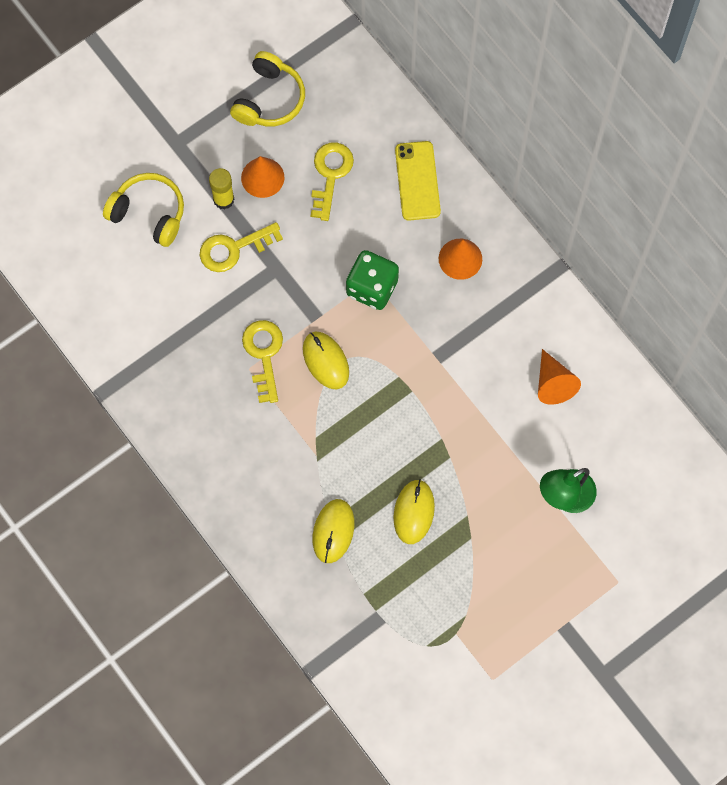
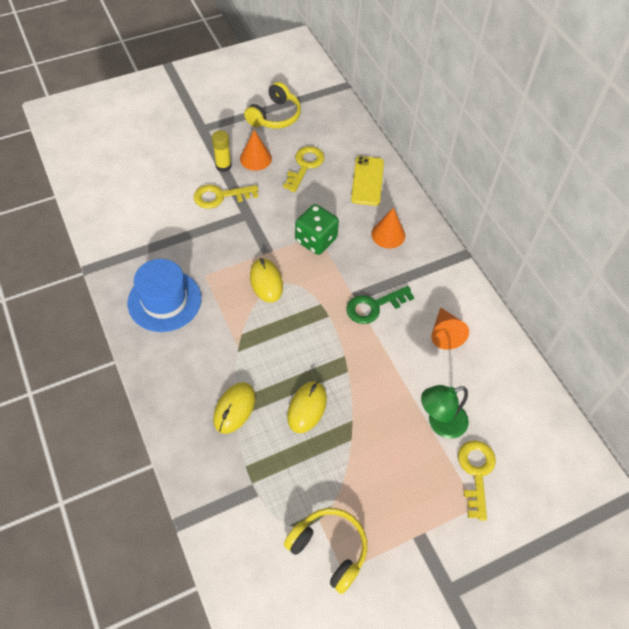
camera: 10 degrees right, 15 degrees down
(149, 213) = (167, 164): yellow headphones -> yellow headphones (329, 549)
(211, 414) = (164, 300): none -> blue hat
(264, 355) = (219, 268): yellow key -> yellow key (476, 473)
(463, 365) = (374, 306): none -> green key

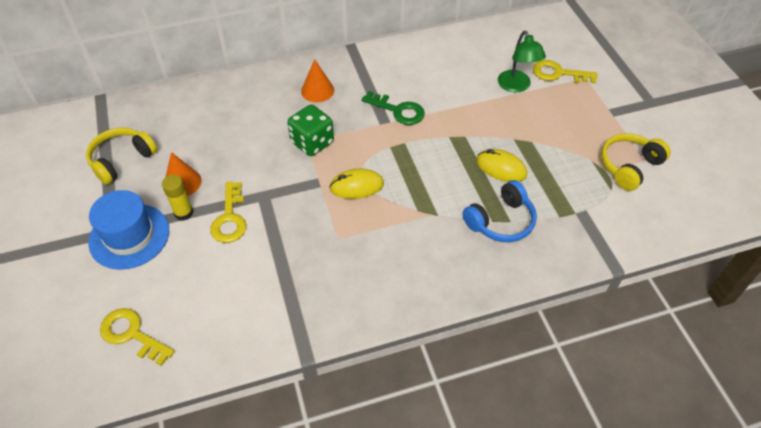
camera: 80 degrees left, 5 degrees down
(164, 300) = (367, 276): blue hat -> blue hat (129, 236)
(234, 408) = (501, 221): yellow mouse -> blue headphones
(275, 116) = (122, 160): yellow headphones -> yellow headphones turned 90 degrees counterclockwise
(304, 166) = (209, 142): yellow key -> yellow key (132, 334)
(367, 181) = (246, 96): yellow phone -> none
(374, 306) = (398, 110): green key -> green key turned 45 degrees counterclockwise
(445, 333) = (432, 70): orange cone -> none

